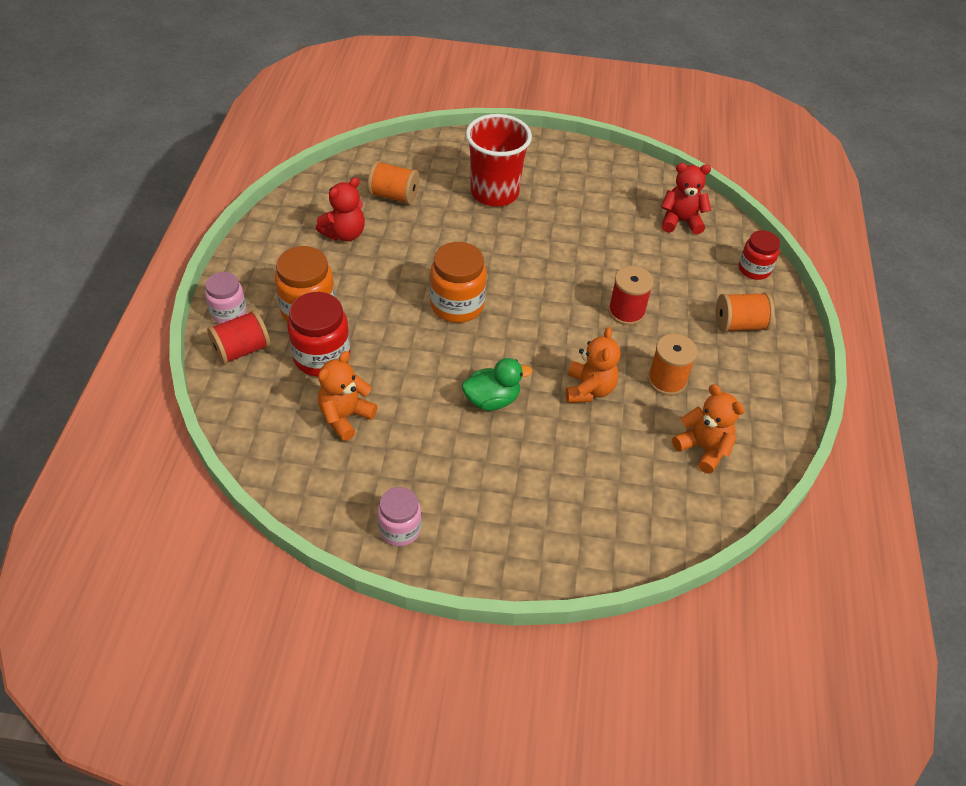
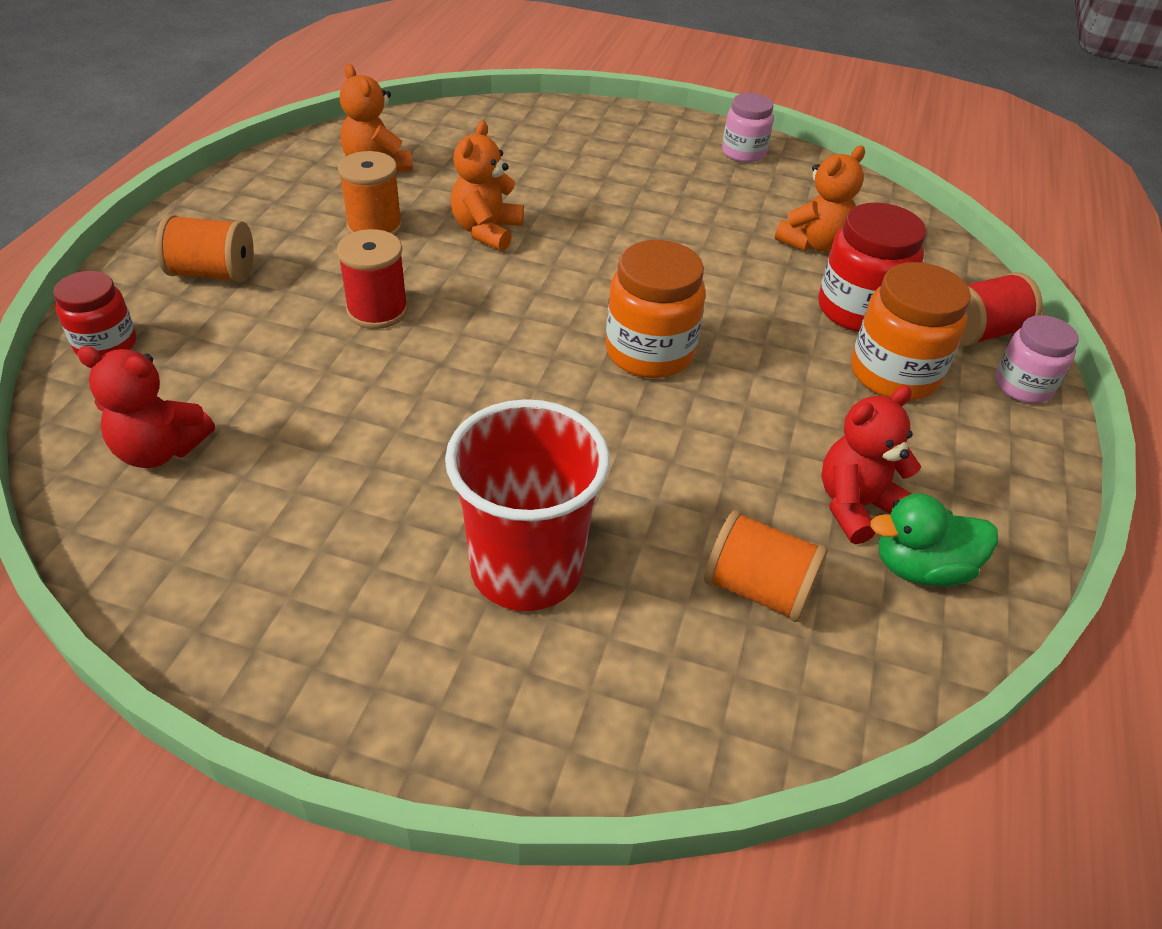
camera: 170 degrees left, 5 degrees down
(492, 400) = (621, 236): green duck -> green duck (921, 568)

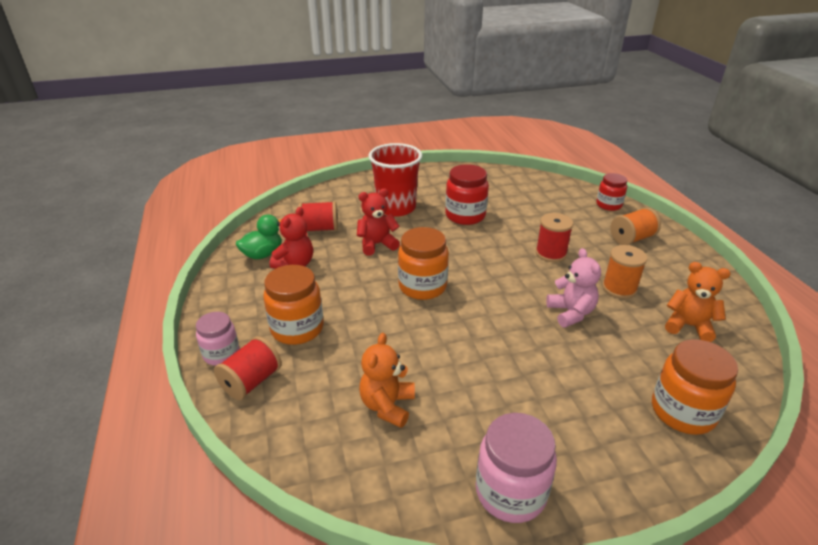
camera: 150 degrees right, 10 degrees down
(160, 450) = (537, 191): red teddy bear -> red teddy bear (377, 244)
(487, 231) = (571, 313): orange teddy bear -> pink teddy bear
(518, 128) = (682, 412): none -> orange jar
(743, 153) = (510, 492): pink jar -> pink jar, size x1.55
(757, 588) = (320, 229): orange spool -> red spool
(858, 310) = (333, 362): red jar -> red jar (465, 216)

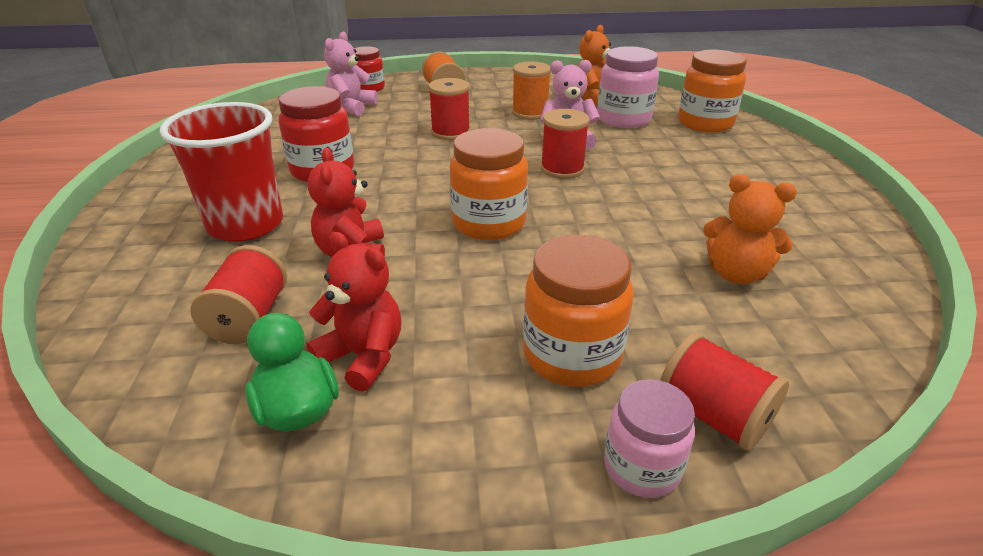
camera: 80 degrees left, 0 degrees up
(510, 492) = (832, 211): pink jar -> pink jar (623, 119)
(516, 313) = (562, 169): none -> red spool
(566, 205) = (351, 107): none -> pink teddy bear

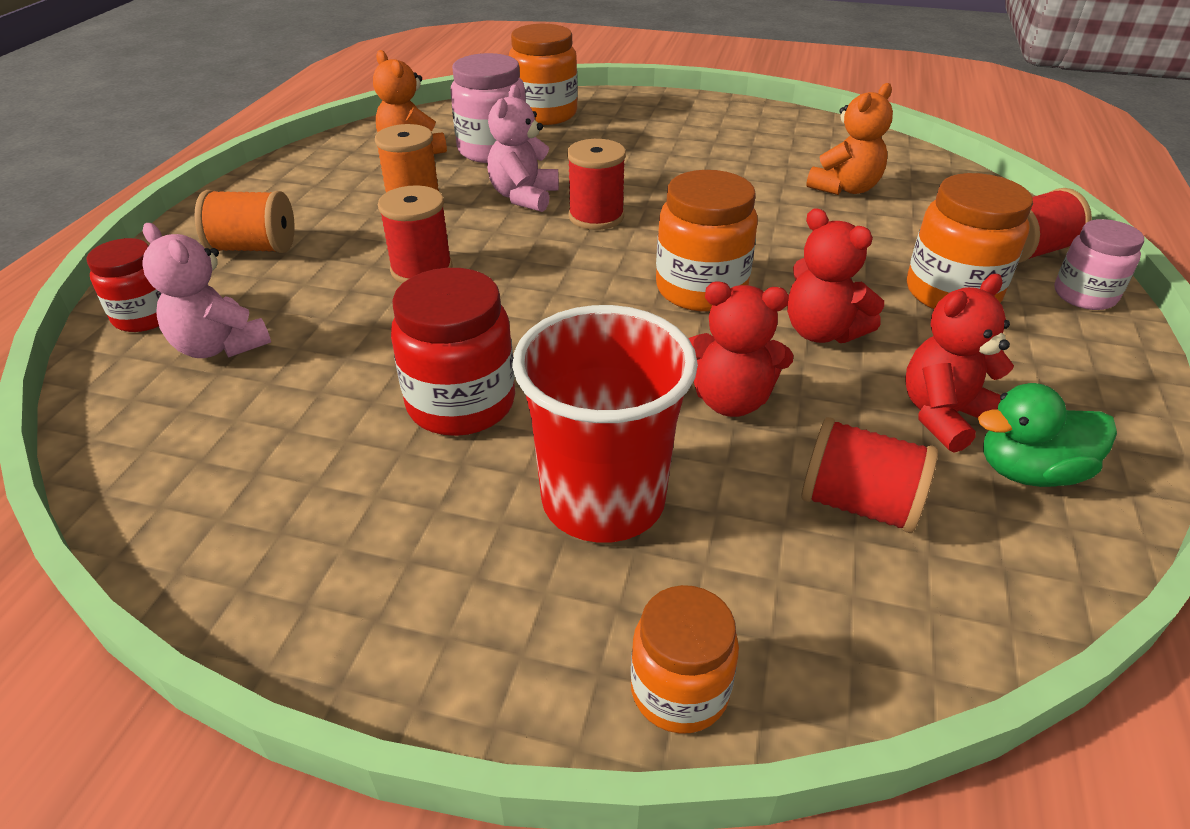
camera: 70 degrees left, 5 degrees up
(101, 269) = (679, 691): none -> orange jar
(459, 283) = (822, 332): none -> red teddy bear

